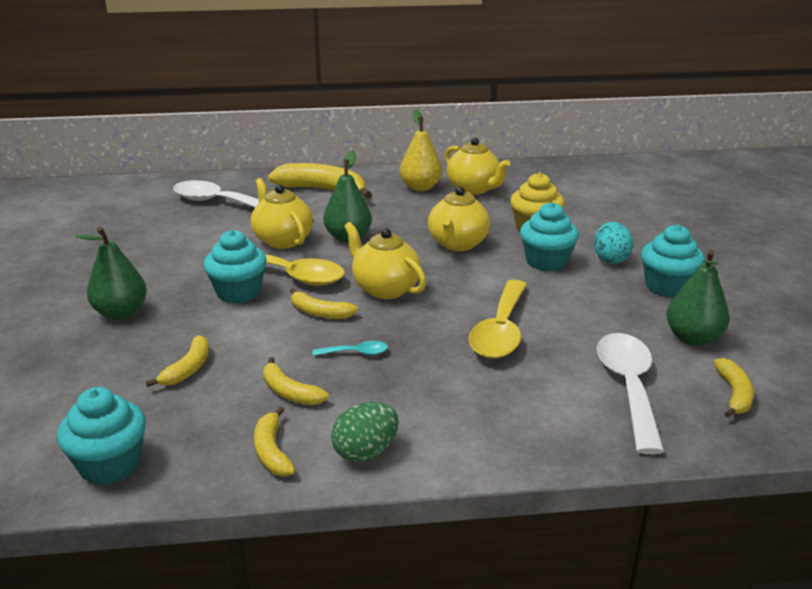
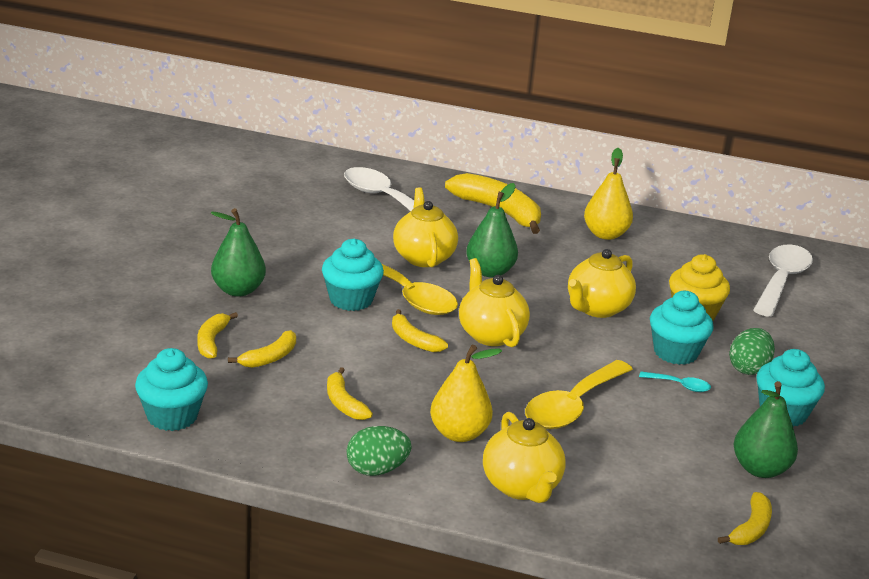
camera: 20 degrees right, 0 degrees up
(272, 451) = (301, 445): yellow banana -> yellow banana (212, 341)
(356, 353) = (423, 387): turquoise spoon -> turquoise spoon (680, 385)
(420, 388) = (459, 433): none -> yellow pear
(474, 189) = (663, 251): yellow teapot -> yellow teapot (521, 487)
(610, 259) = (748, 368): turquoise egg -> green egg
(628, 387) = (653, 491): white spoon -> white spoon (781, 280)

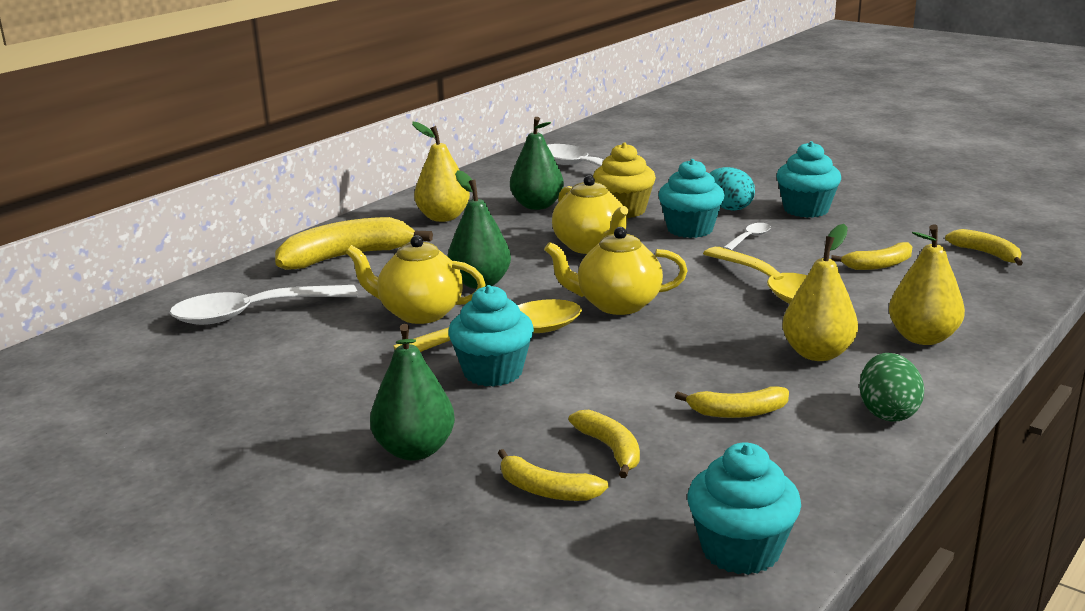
camera: 65 degrees left, 5 degrees down
(413, 340) = (609, 348): yellow banana -> yellow banana (878, 265)
(521, 487) = (922, 338): yellow teapot -> yellow pear
(680, 385) = (749, 238): turquoise spoon -> white spoon
(748, 368) = (728, 208): green egg -> turquoise egg
(760, 469) = (894, 234): green pear -> green pear (537, 206)

